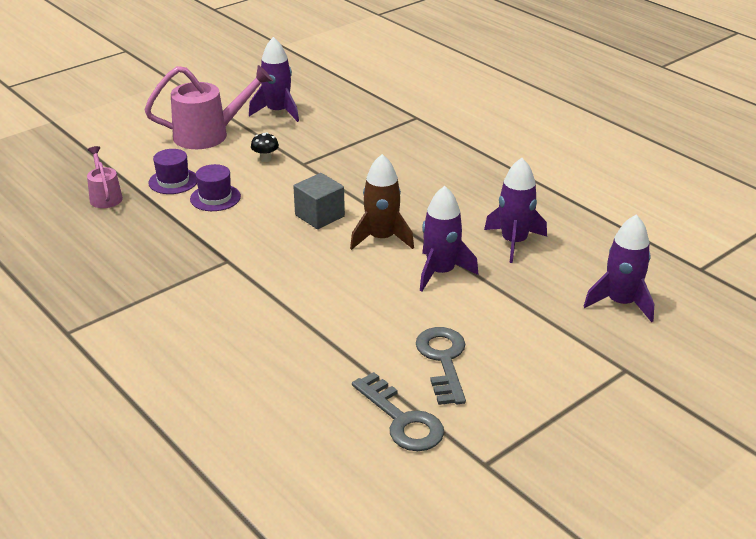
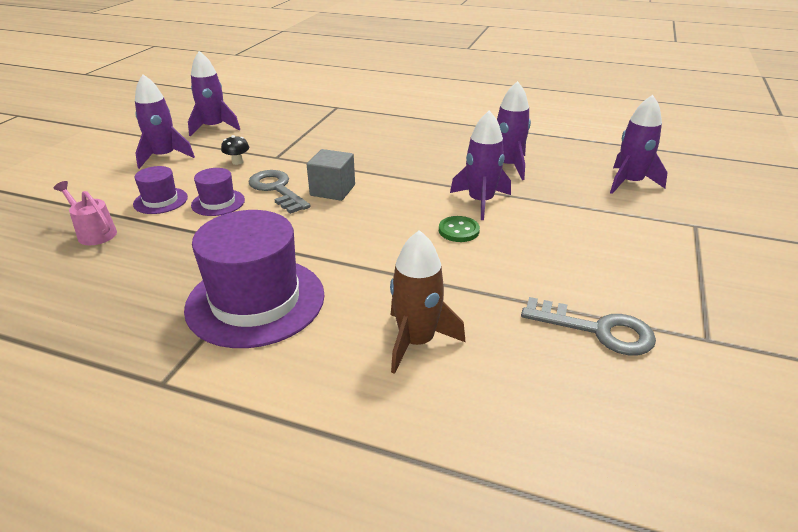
camera: 30 degrees left, 0 degrees up
(171, 296) = (255, 301): none -> purple hat
(210, 134) = (164, 157): pink watering can -> purple rocket
(381, 238) = (404, 192): brown rocket -> brown rocket (416, 341)
(388, 293) = (458, 230): none -> green button
(443, 360) = (566, 267): grey key -> grey key (277, 189)

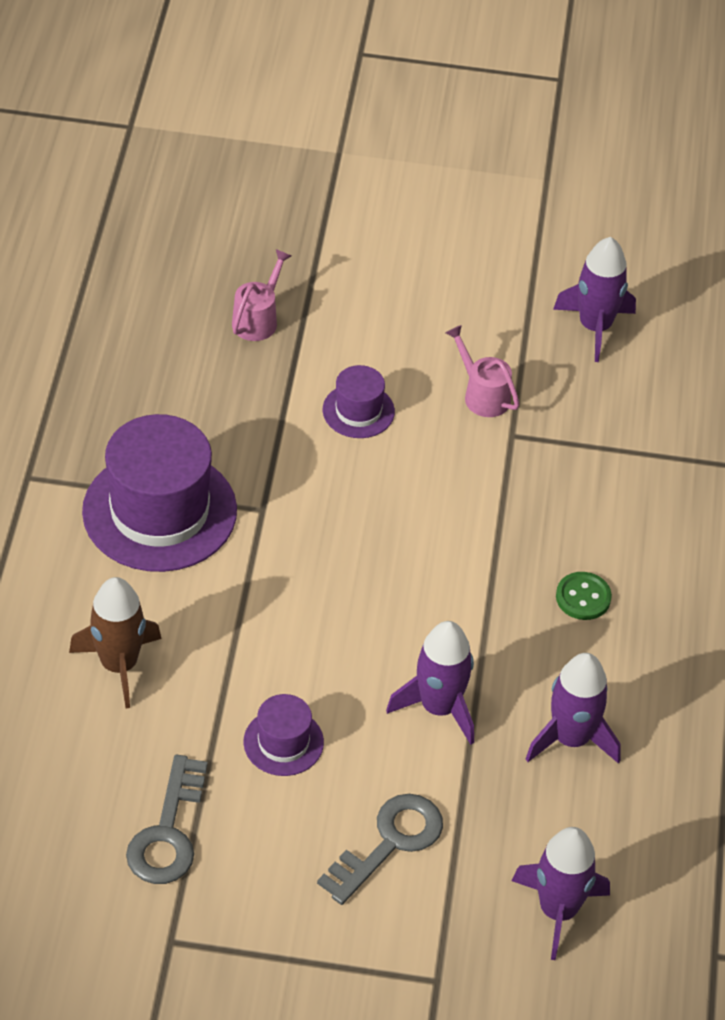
camera: 75 degrees right, 15 degrees up
(160, 201) = (347, 351): purple hat -> purple hat (283, 742)
(164, 157) = (473, 306): purple rocket -> none
(237, 162) = (482, 394): black mushroom -> pink watering can
(277, 189) = (410, 463): grey key -> grey key (389, 843)
(332, 190) = (426, 526): grey cube -> none
(458, 230) = (351, 686): green button -> green button (583, 597)

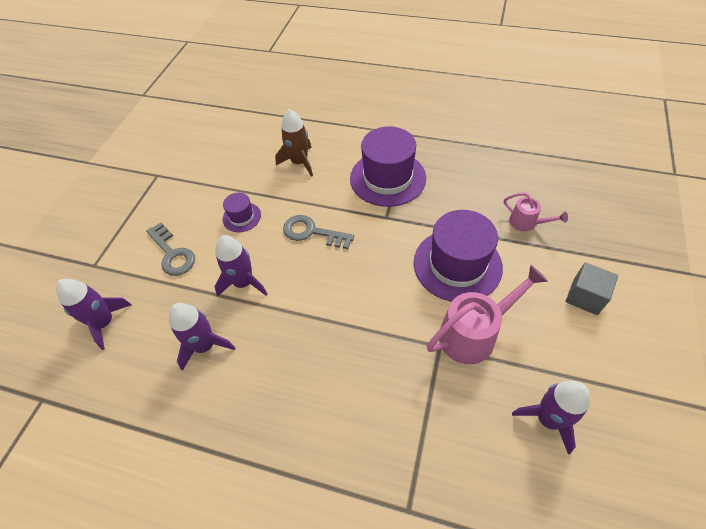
camera: 105 degrees right, 5 degrees up
(168, 832) = (208, 176): grey key -> grey key (312, 232)
(358, 411) = (457, 264): purple hat -> purple hat, size x2.05
(398, 268) = (585, 297): none -> grey cube
(482, 394) = (474, 333): pink watering can -> pink watering can, size x1.82
(583, 597) = (303, 369): green button -> none

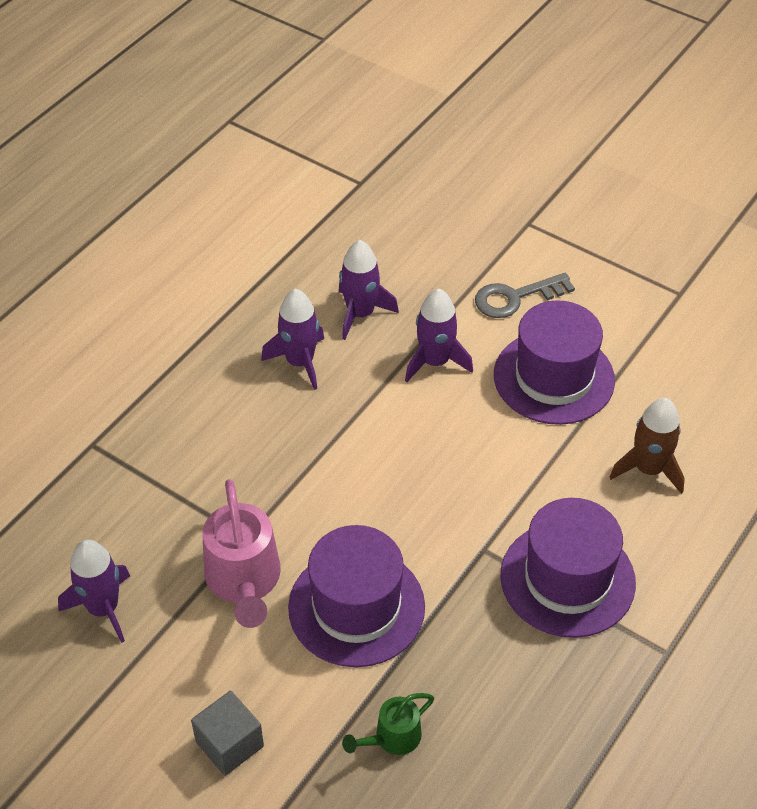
camera: 105 degrees right, 5 degrees down
(104, 322) = (435, 231): purple rocket -> purple rocket (300, 362)
(241, 217) = (553, 377): purple hat -> purple hat, size x2.05
(312, 232) = (490, 451): grey key -> none
(527, 223) = (392, 738): pink watering can -> green watering can

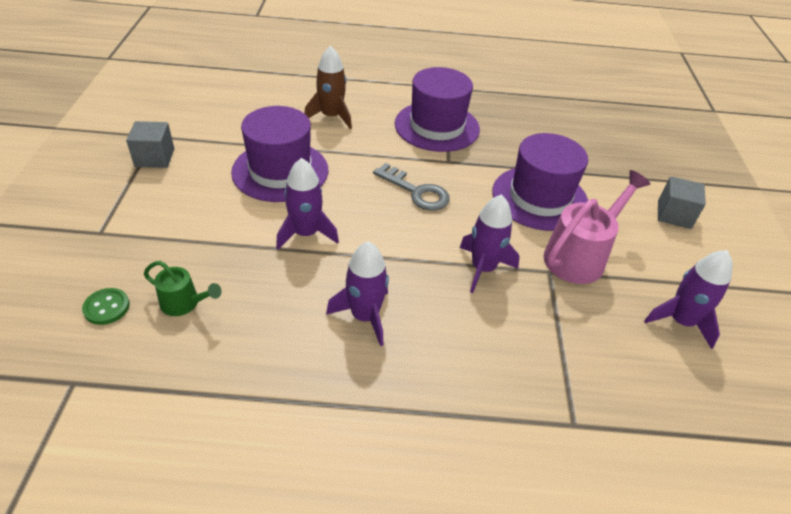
camera: 125 degrees left, 5 degrees down
(360, 314) = (279, 299): purple rocket -> purple rocket (483, 268)
(392, 738) = (595, 157): green watering can -> green watering can (185, 303)
(426, 211) = (106, 307): none -> green button
(515, 298) = (204, 212): grey key -> grey key (416, 191)
(635, 283) = (154, 158): none -> grey cube

